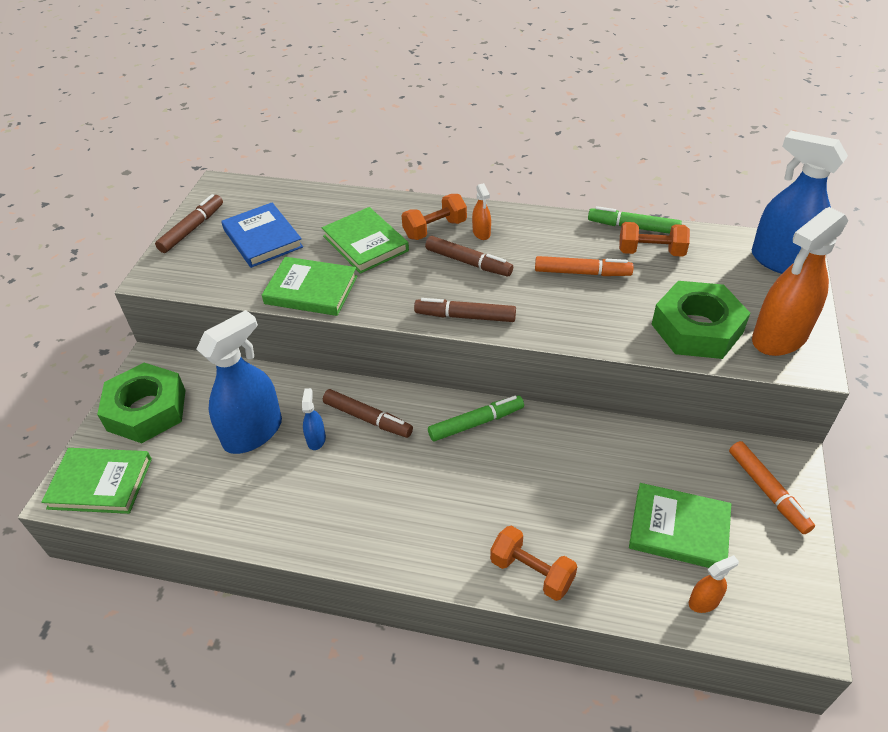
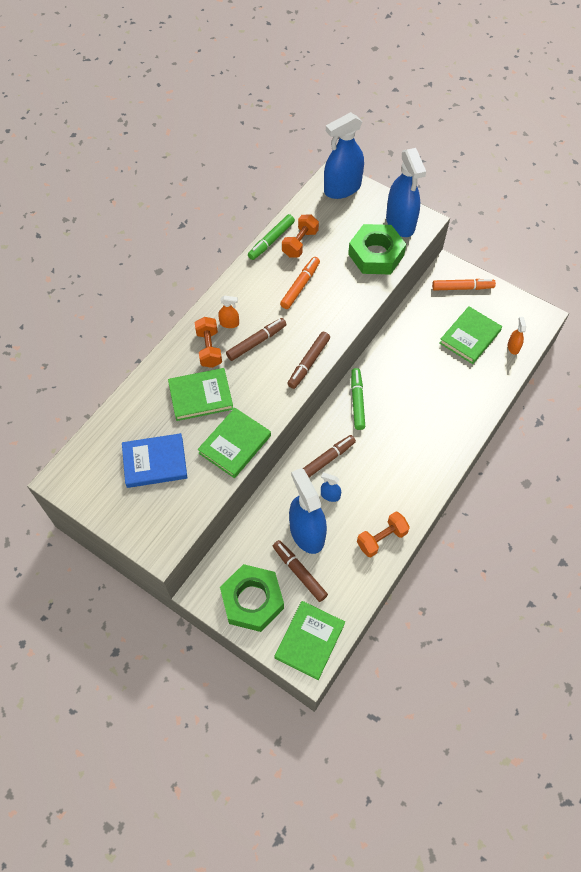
camera: 70 degrees left, 15 degrees up
(192, 229) = (112, 511): brown marker -> brown marker (299, 572)
(531, 572) = (470, 414): orange dumbbell -> orange dumbbell (381, 538)
(779, 337) = (400, 223): orange spray bottle -> blue spray bottle

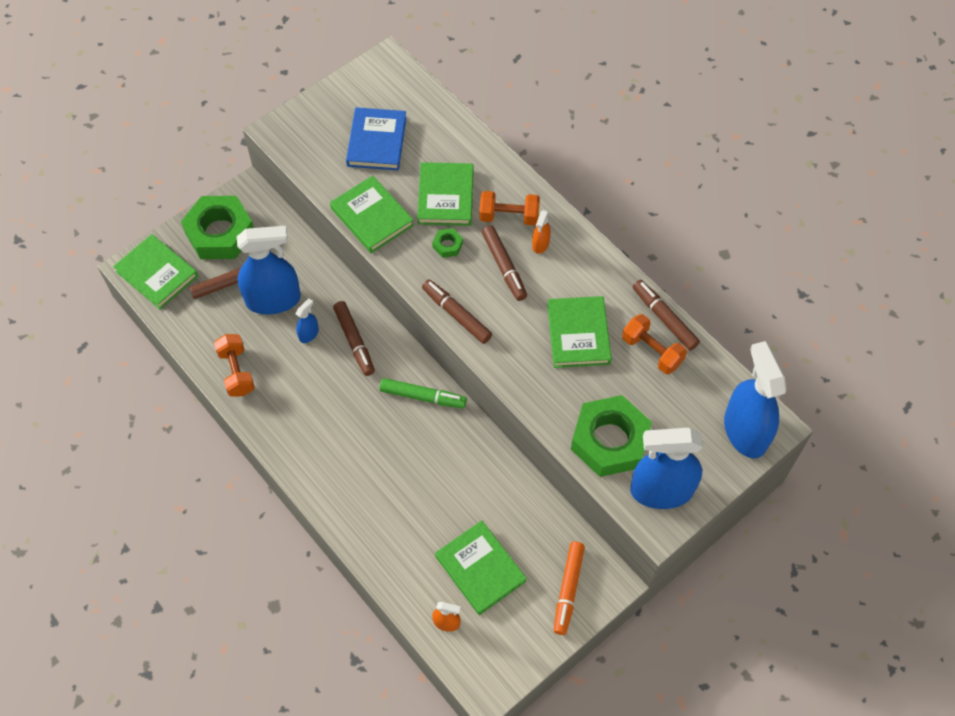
camera: 105 degrees right, 0 degrees up
(247, 383) = (447, 245): none -> green nut
(271, 241) = (664, 318): green marker -> brown marker
(300, 286) = (578, 334): orange marker -> green book

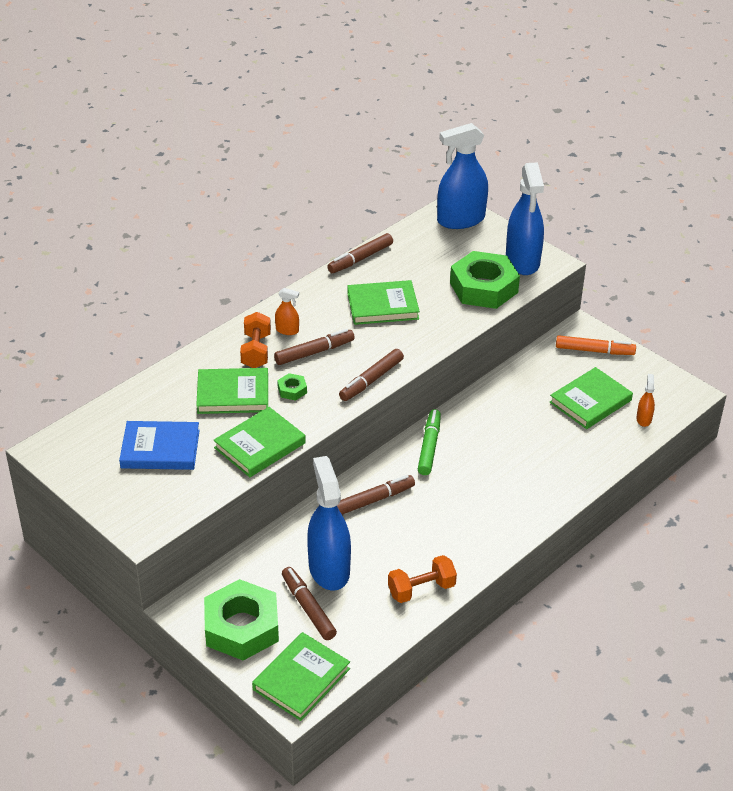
camera: 95 degrees left, 20 degrees down
(308, 334) = (368, 536): blue spray bottle -> none
(652, 351) = (394, 265): orange dumbbell -> none

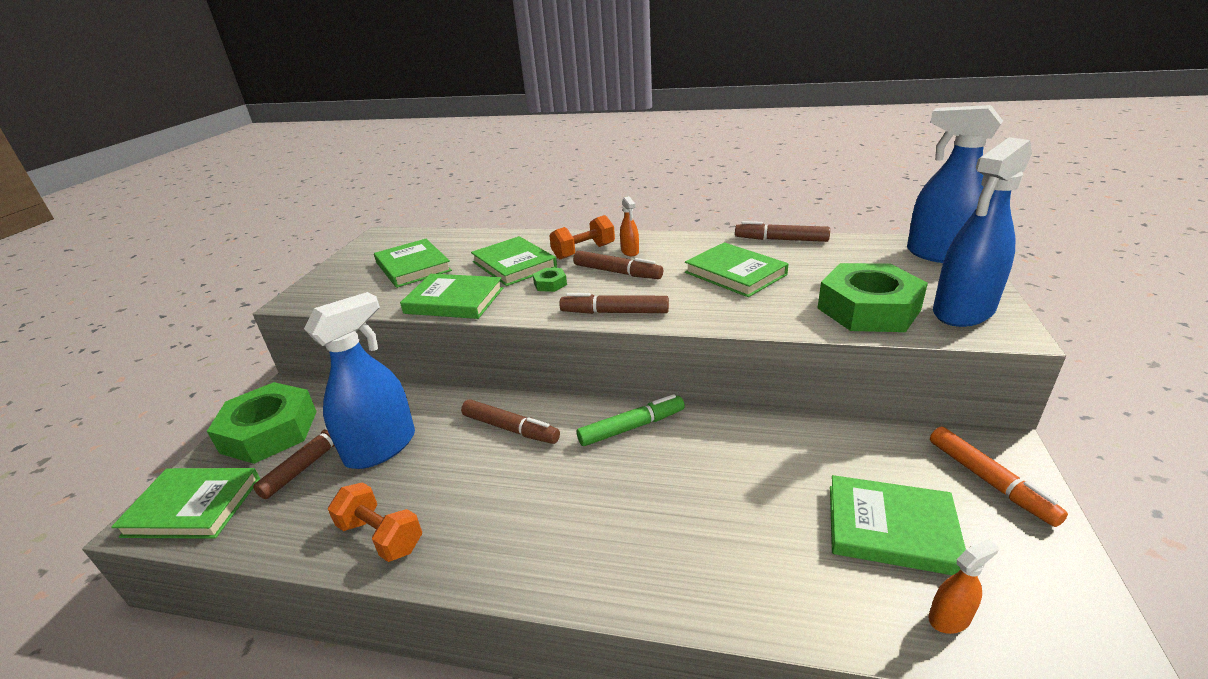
camera: 60 degrees right, 10 degrees down
(160, 449) = (413, 267): blue book -> green book

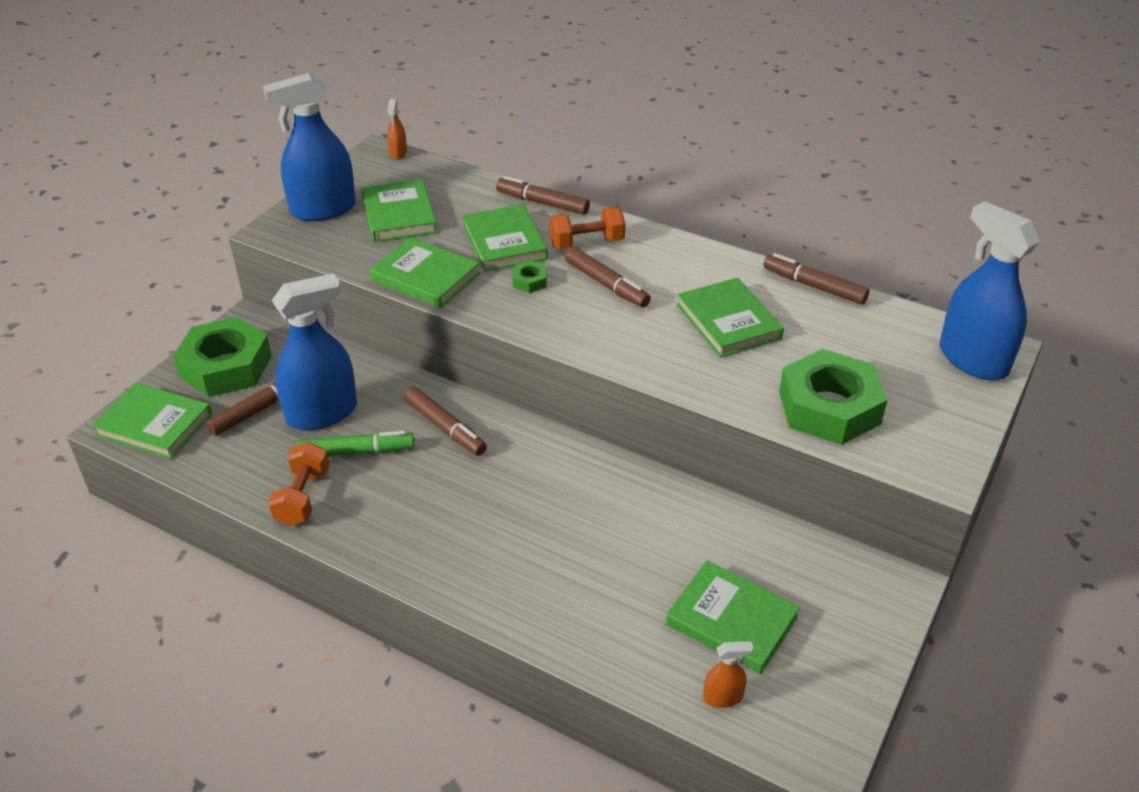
camera: 15 degrees right, 10 degrees up
(381, 536) = (302, 497): orange dumbbell -> orange dumbbell turned 45 degrees clockwise
(614, 312) = (575, 338): brown marker -> brown marker (542, 203)
(630, 251) = (636, 257): orange spray bottle -> orange spray bottle (398, 153)
(632, 427) = (559, 460): green marker -> green marker (356, 452)
(963, 311) = (922, 438): blue spray bottle -> blue spray bottle (323, 209)
(989, 481) = (855, 609): orange marker -> none

